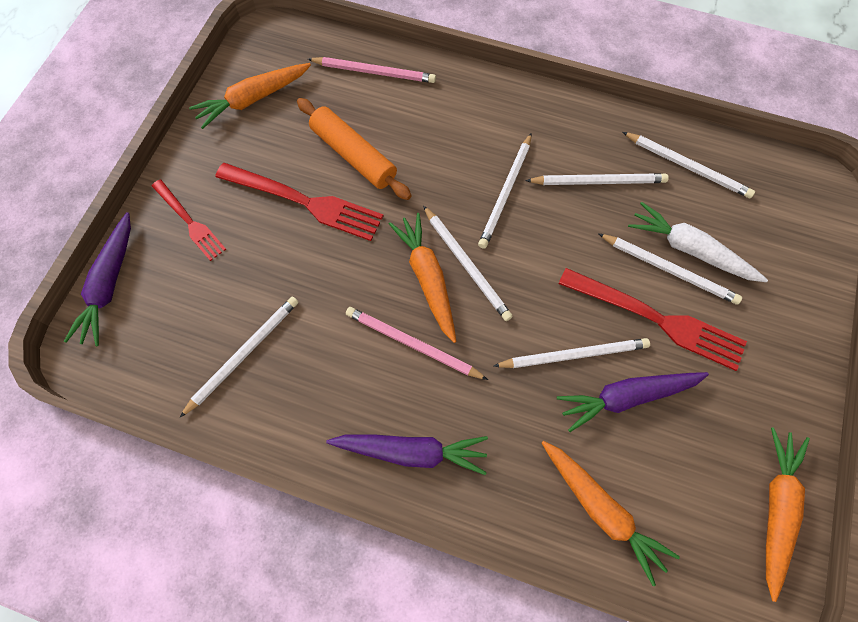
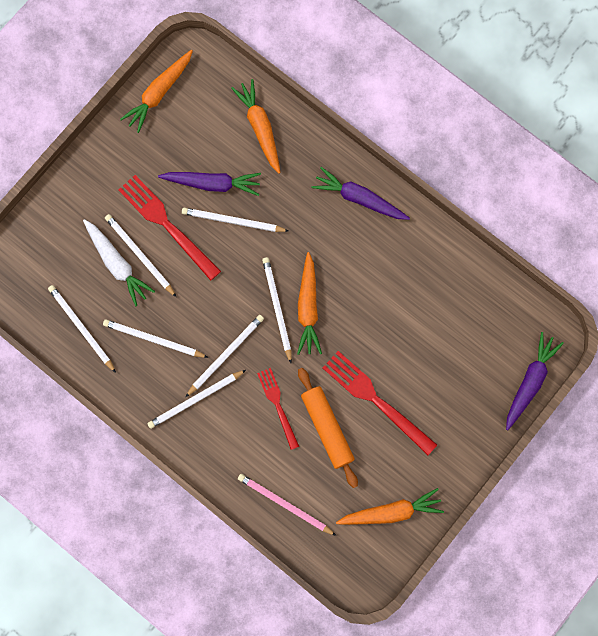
camera: 160 degrees left, 10 degrees up
(190, 222) = (464, 413): red fork -> red fork (277, 405)
(244, 354) = (448, 297): white pencil -> white pencil (195, 400)
(412, 344) = (335, 265): pink pencil -> none

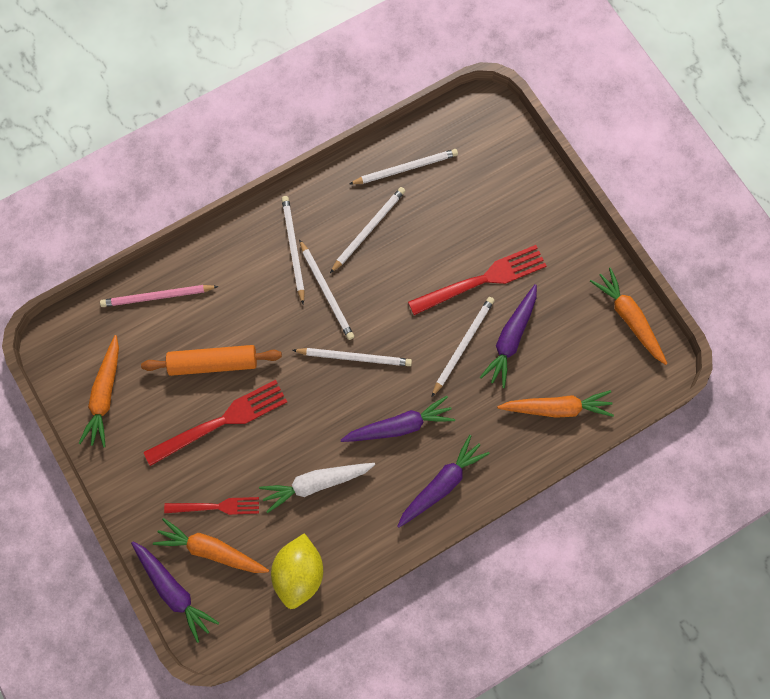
camera: 110 degrees right, 5 degrees down
(117, 264) = (458, 220): white carrot -> white carrot (315, 484)
(139, 255) = (460, 244): white pencil -> none
(277, 405) = (256, 323): red fork -> red fork (217, 506)
(284, 504) = (157, 296): pink pencil -> pink pencil turned 150 degrees counterclockwise
(308, 308) = (343, 388): orange carrot -> orange carrot (211, 550)
(323, 249) = (399, 426): none -> purple carrot
(476, 286) = (299, 573): none -> yellow lemon

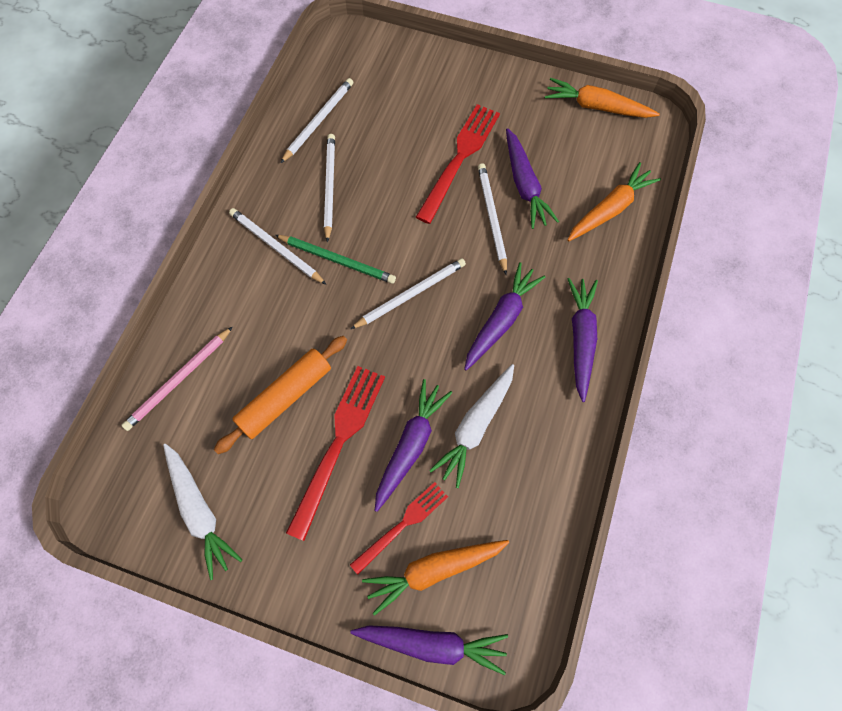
camera: 40 degrees left, 5 degrees down
(105, 395) = (200, 511): orange carrot -> white carrot
(264, 461) = (410, 445): none -> purple carrot
(299, 573) = (534, 520): yellow lemon -> none
(326, 291) = (337, 260): white pencil -> green pencil

